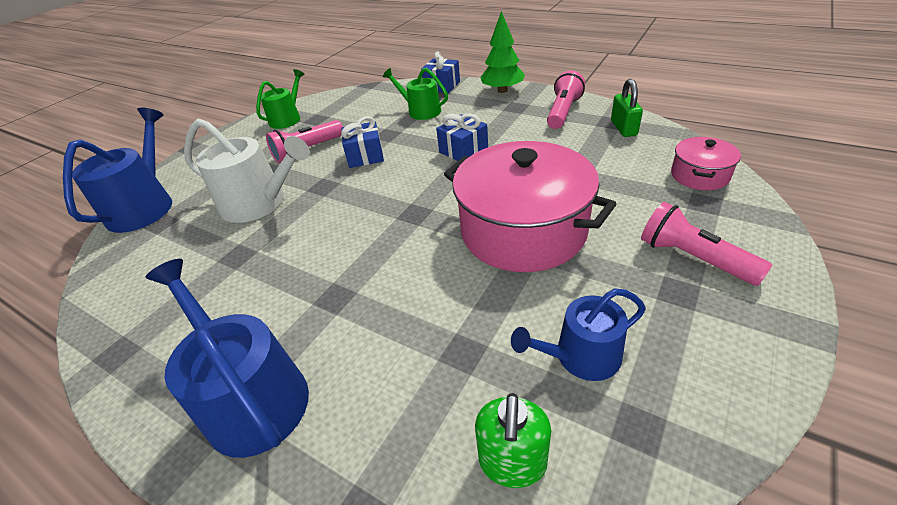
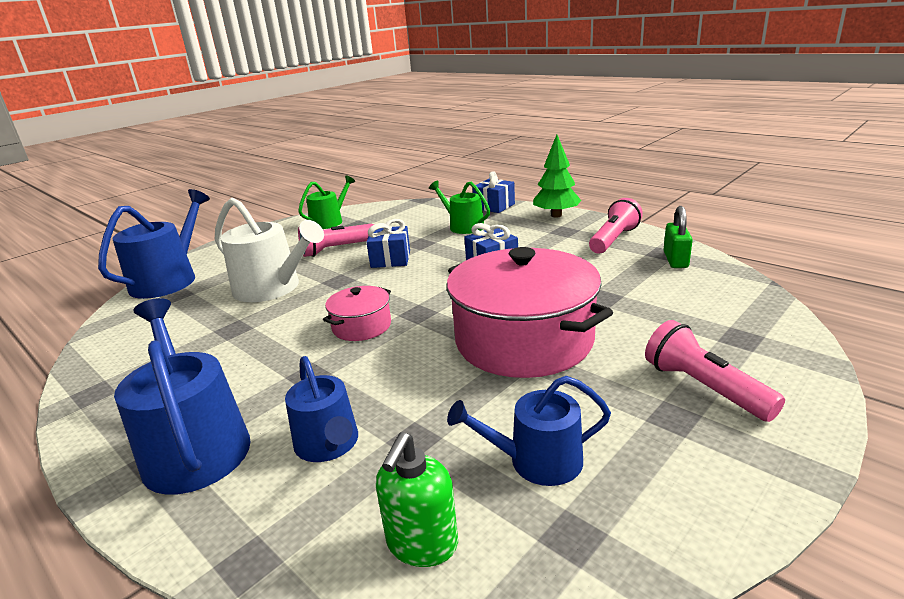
camera: 10 degrees right, 15 degrees down
(385, 372) = (329, 444): none -> blue watering can
(699, 175) = (745, 312): pink pot -> pink pot (362, 326)

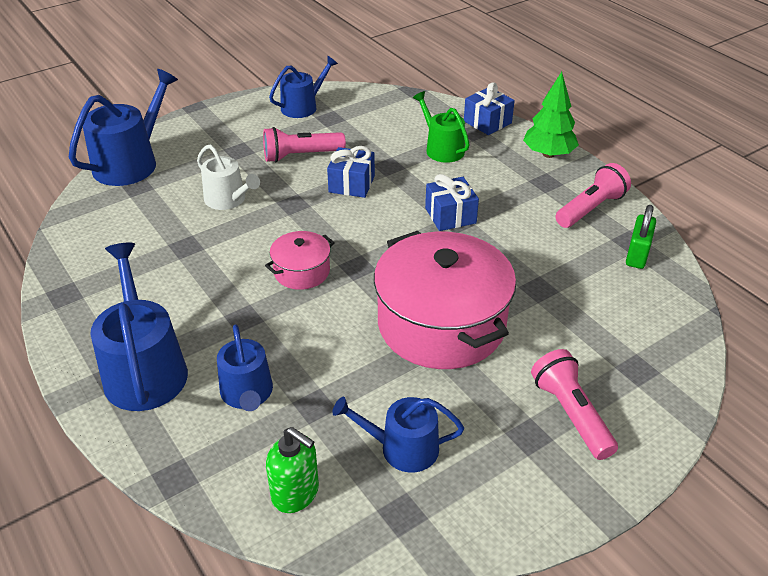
camera: 10 degrees right, 15 degrees up
(272, 288) = (228, 199): white watering can -> white watering can, size x0.63
(329, 221) = (303, 106): green watering can -> blue watering can
(422, 544) = (295, 493): green soap dispenser -> green soap dispenser turned 90 degrees counterclockwise

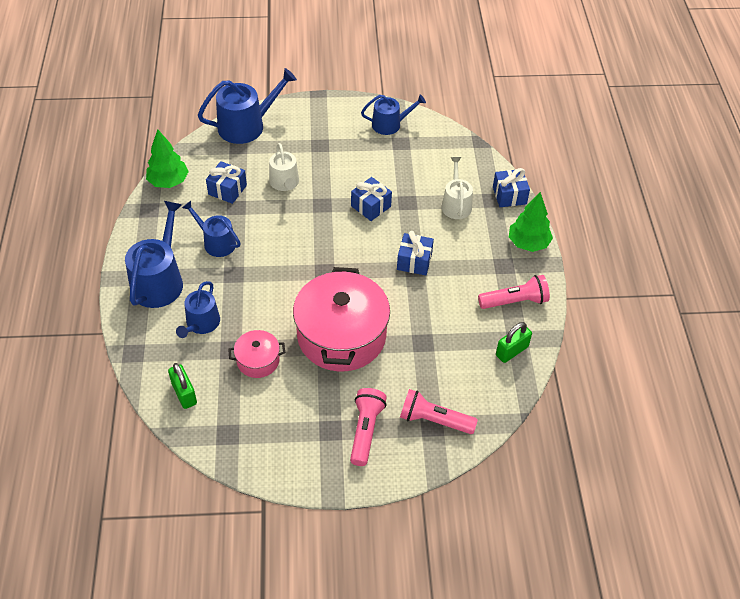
camera: 30 degrees right, 10 degrees up
(69, 254) = (168, 182): none -> green tree
(159, 233) = (227, 190): none -> blue gift
(295, 493) = (184, 394): green soap dispenser -> green padlock
(301, 156) = (356, 167): pink flashlight -> pink flashlight (434, 420)
(301, 271) = (289, 258): pink pot -> pink pot (258, 360)
(402, 448) = (256, 399): blue watering can -> blue watering can (216, 242)
(442, 149) = (456, 204): green watering can -> white watering can

